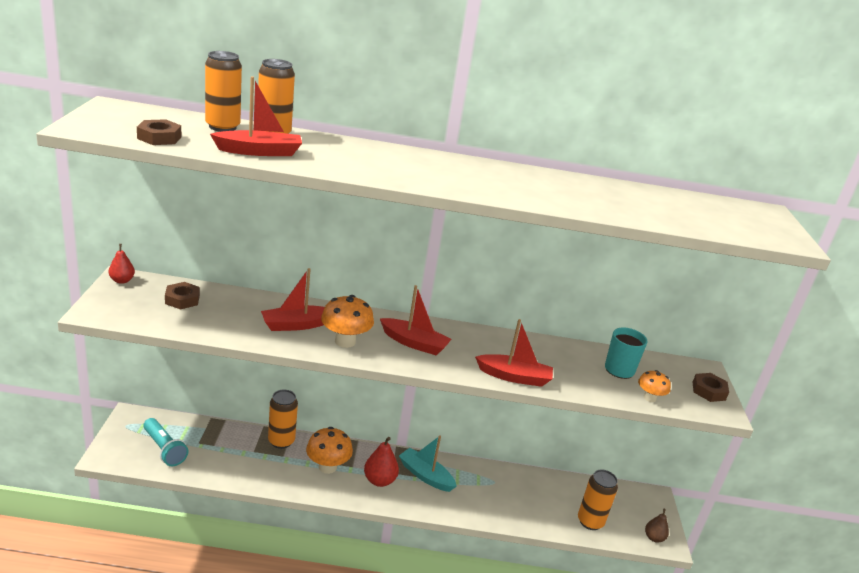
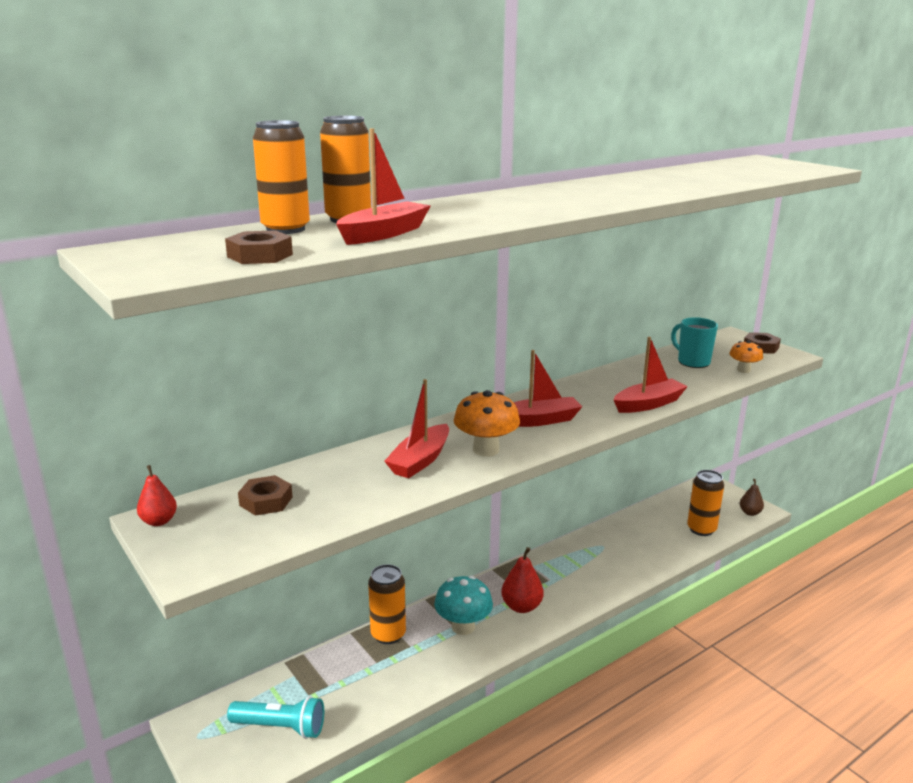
camera: 35 degrees left, 5 degrees down
(327, 467) = (463, 627): orange mushroom -> turquoise mushroom
(425, 475) = (549, 577): turquoise boat -> none

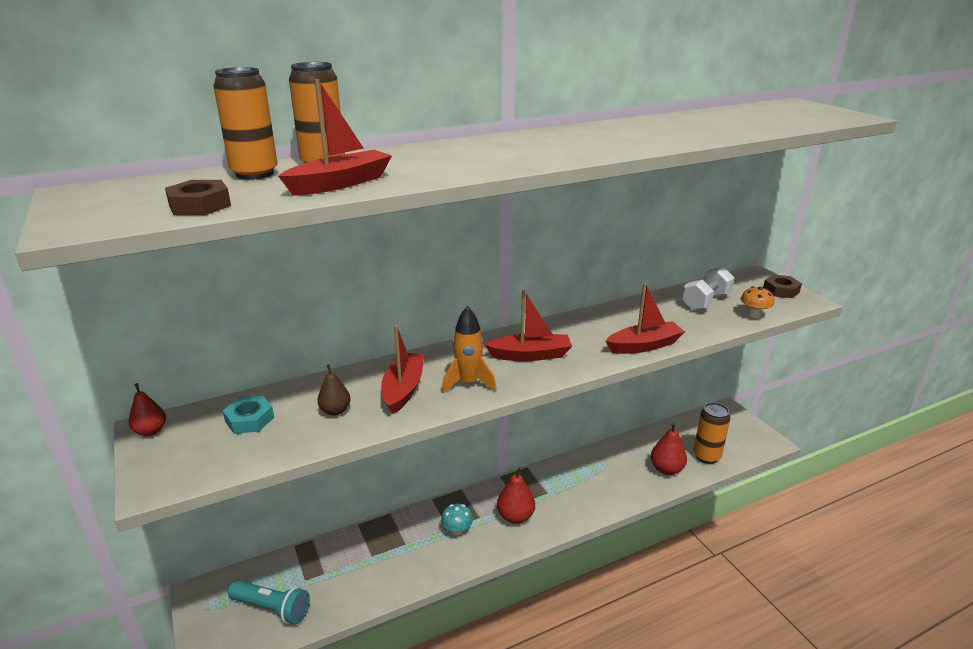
camera: 10 degrees right, 5 degrees up
(266, 501) = (249, 419): brown nut -> turquoise nut
(388, 634) = (389, 530): orange can -> none
(420, 460) = (403, 389): red boat -> red boat turned 150 degrees clockwise
(463, 627) = (457, 530): turquoise mushroom -> turquoise mushroom, size x0.61
(486, 450) = (468, 383): orange mushroom -> orange rocket
(664, 545) = (666, 469): none -> red pear
(692, 362) = (705, 302): turquoise mug -> white dumbbell
(750, 513) = (759, 444): brown pear -> brown pear (335, 411)

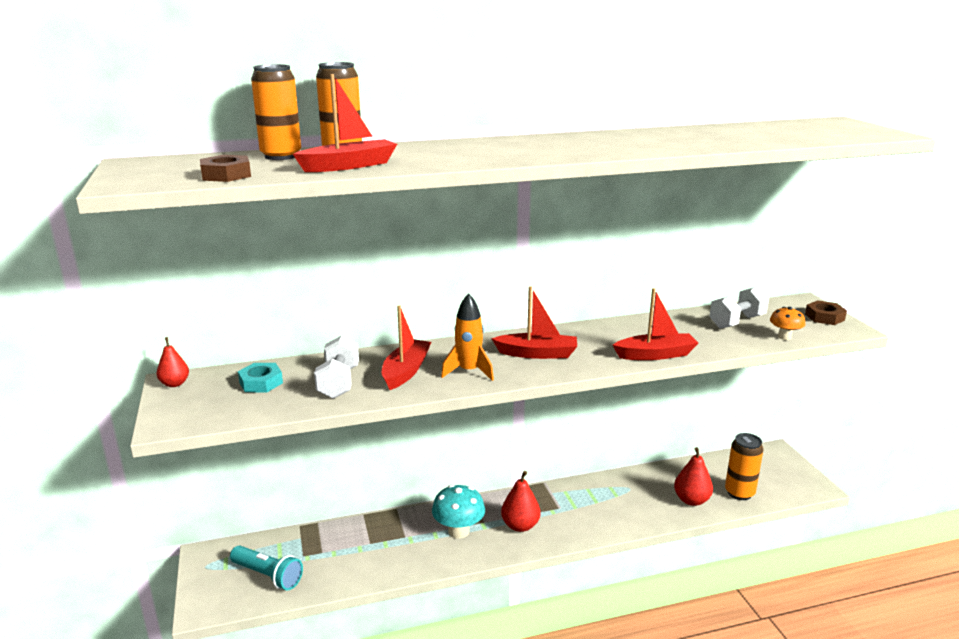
camera: 10 degrees right, 5 degrees down
(335, 411) = (338, 383): brown pear -> white dumbbell
(457, 530) = (458, 531): turquoise mushroom -> turquoise mushroom, size x1.65

